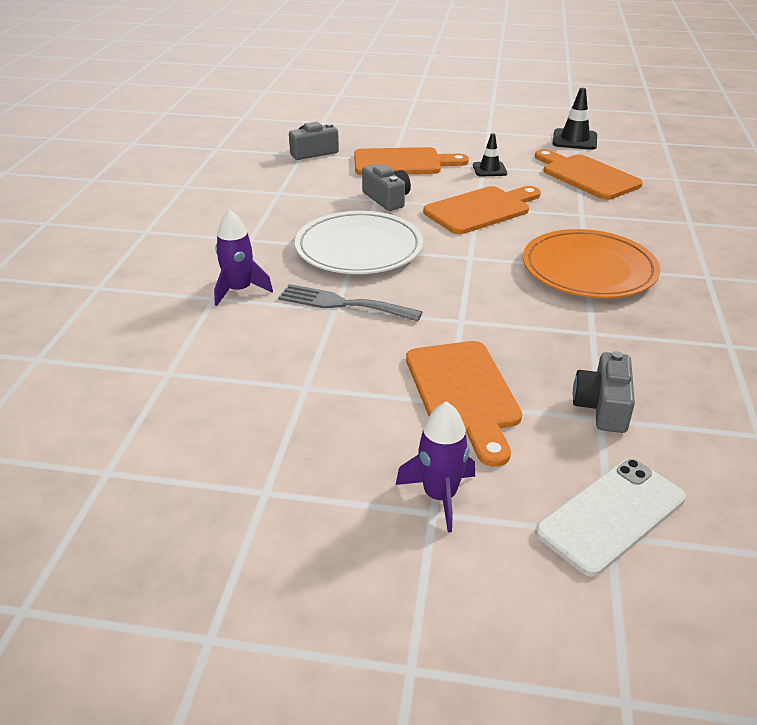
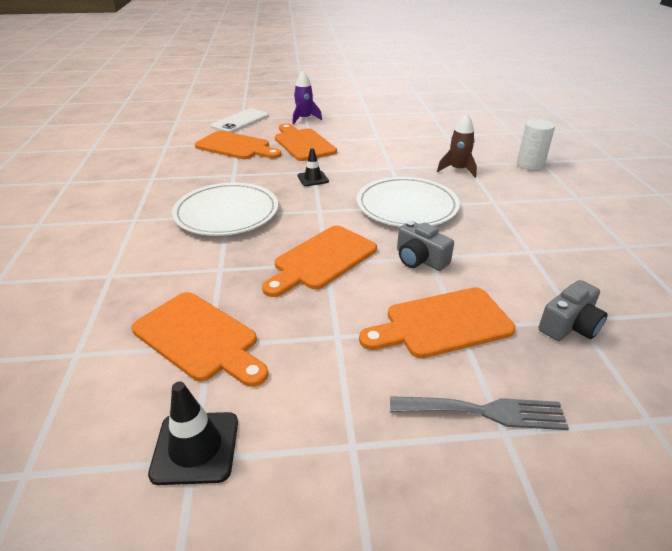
camera: 165 degrees right, 0 degrees up
(124, 283) = (530, 165): none -> white cylinder
(239, 290) = (457, 170): purple rocket -> brown rocket
(342, 304) = (389, 170): grey fork -> grey fork (485, 412)
(489, 169) = (327, 329): black traffic cone -> black traffic cone (313, 179)
(589, 269) = (226, 213): orange plate -> white plate
(602, 407) = (236, 146): grey camera -> orange cutting board

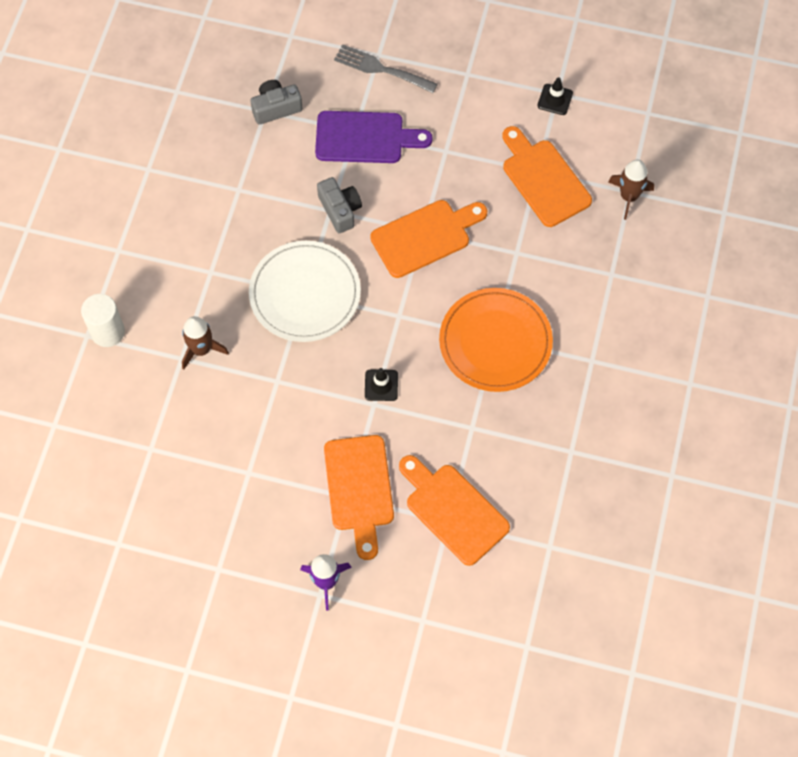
camera: 160 degrees left, 30 degrees up
(79, 348) = (629, 197): none -> brown rocket
(195, 447) = (555, 99): black traffic cone -> black traffic cone, size x0.67
(226, 213) = (495, 342): white plate -> orange plate
(240, 121) = (427, 606): white phone -> none
(442, 324) = (365, 138): orange cutting board -> purple cutting board

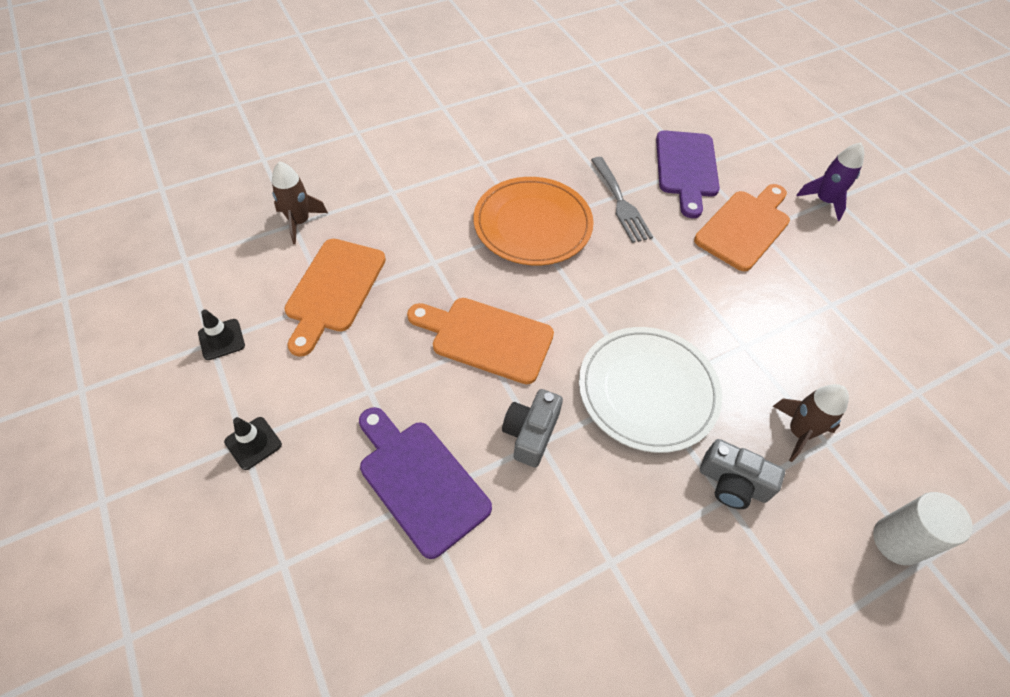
camera: 135 degrees left, 10 degrees down
(276, 108) = (465, 624): grey camera -> grey camera (732, 483)
(381, 69) = (304, 543): grey fork -> grey fork (620, 203)
(381, 385) = (655, 270): black traffic cone -> black traffic cone (253, 443)
(453, 510) = (686, 168): orange cutting board -> purple cutting board

